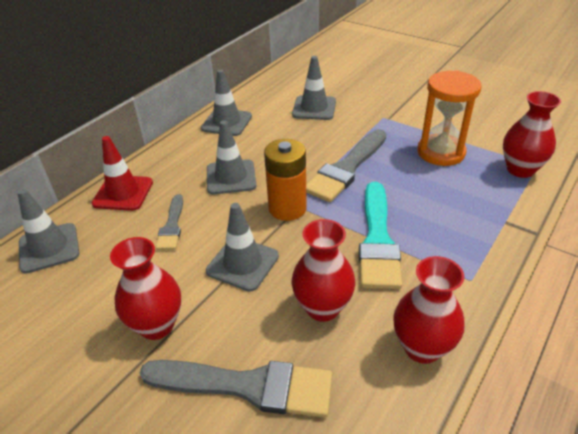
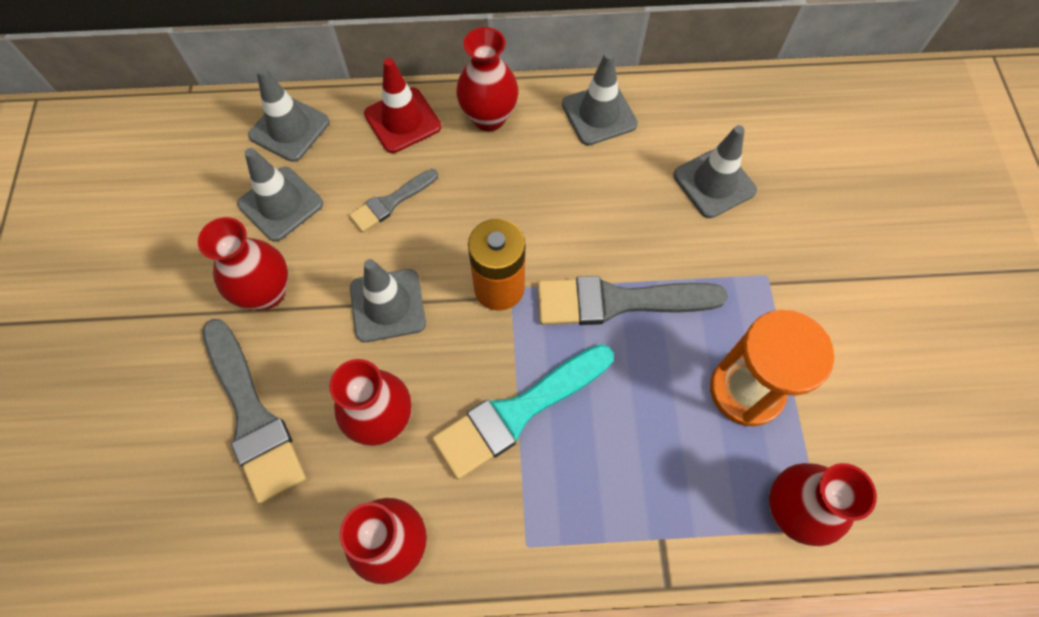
camera: 50 degrees right, 25 degrees up
(172, 159) = (489, 117): none -> red vase
(231, 177) = (505, 196): grey traffic cone -> grey traffic cone (281, 204)

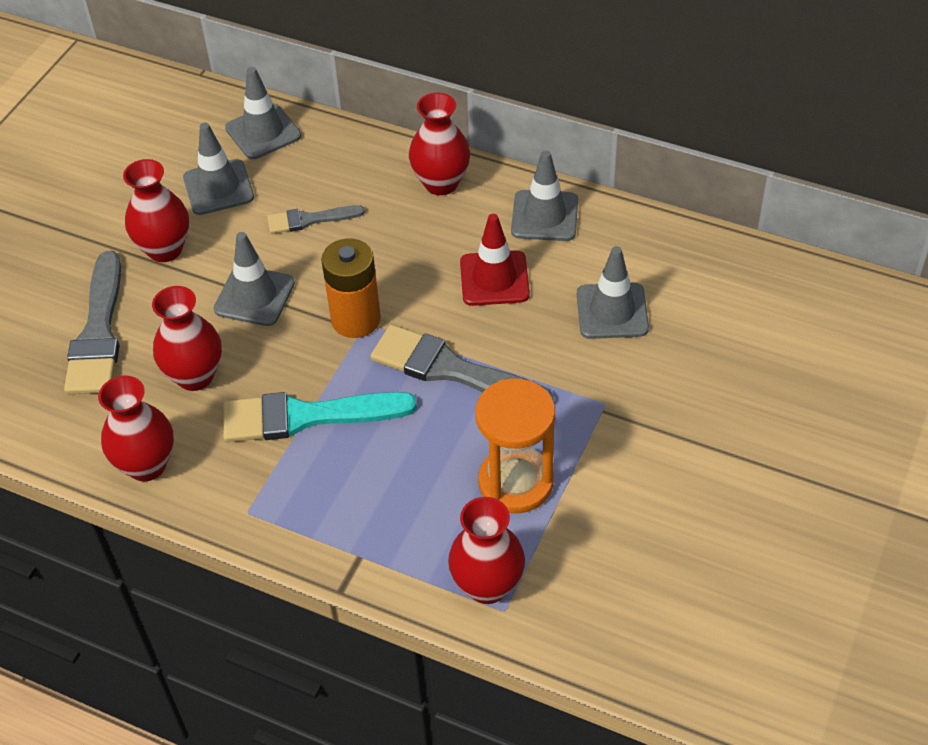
camera: 30 degrees right, 15 degrees down
(402, 120) = (363, 159): red traffic cone -> red traffic cone (494, 279)

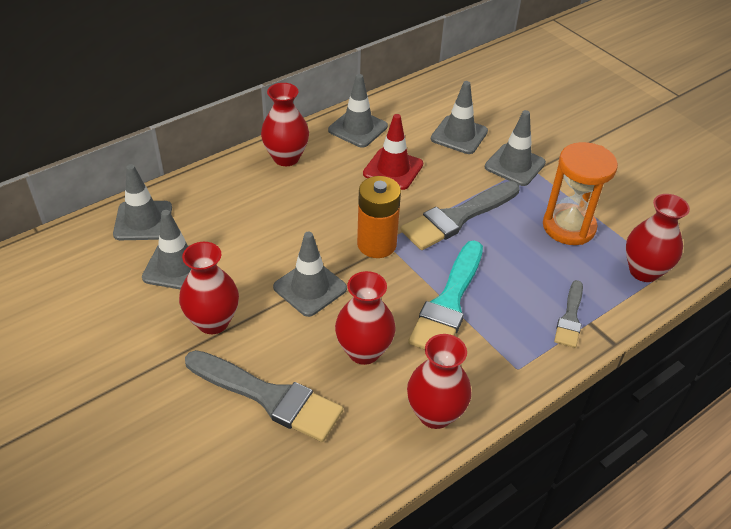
camera: 65 degrees left, 5 degrees down
(309, 220) = (259, 231): grey brush -> grey brush (570, 318)
(596, 387) = (514, 165): none -> grey traffic cone

